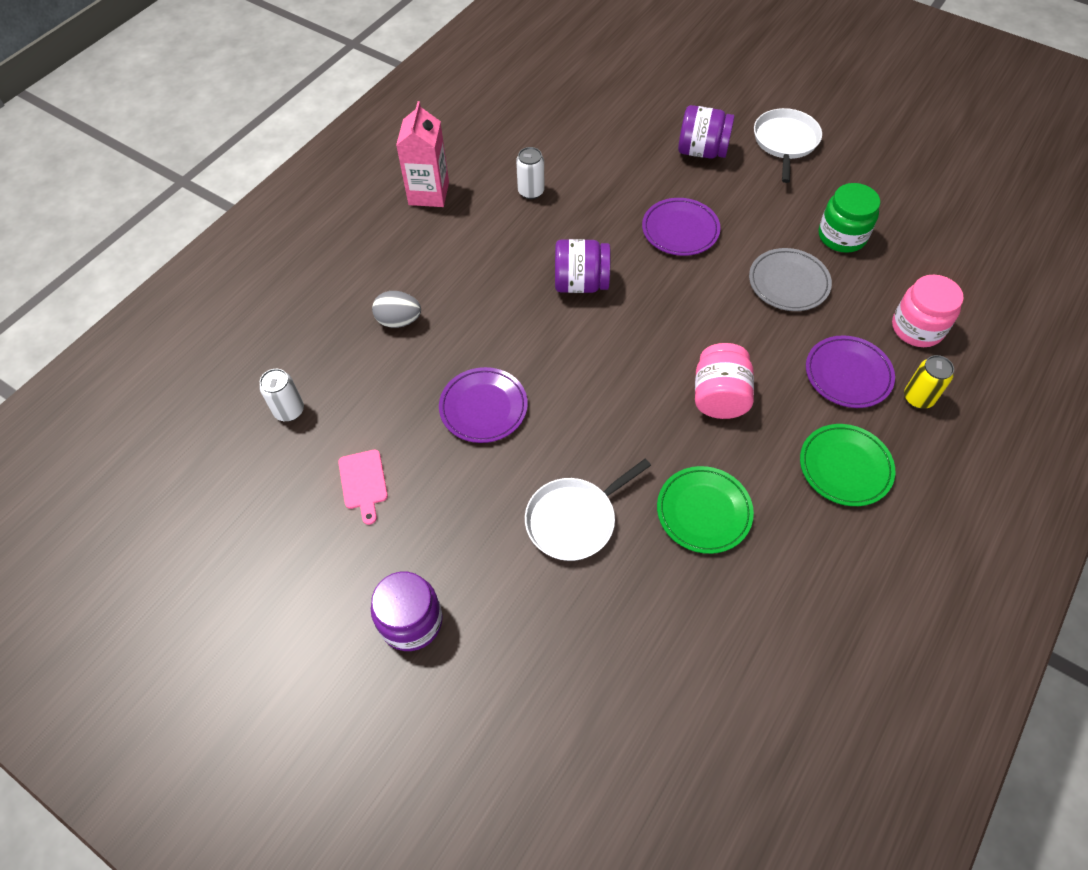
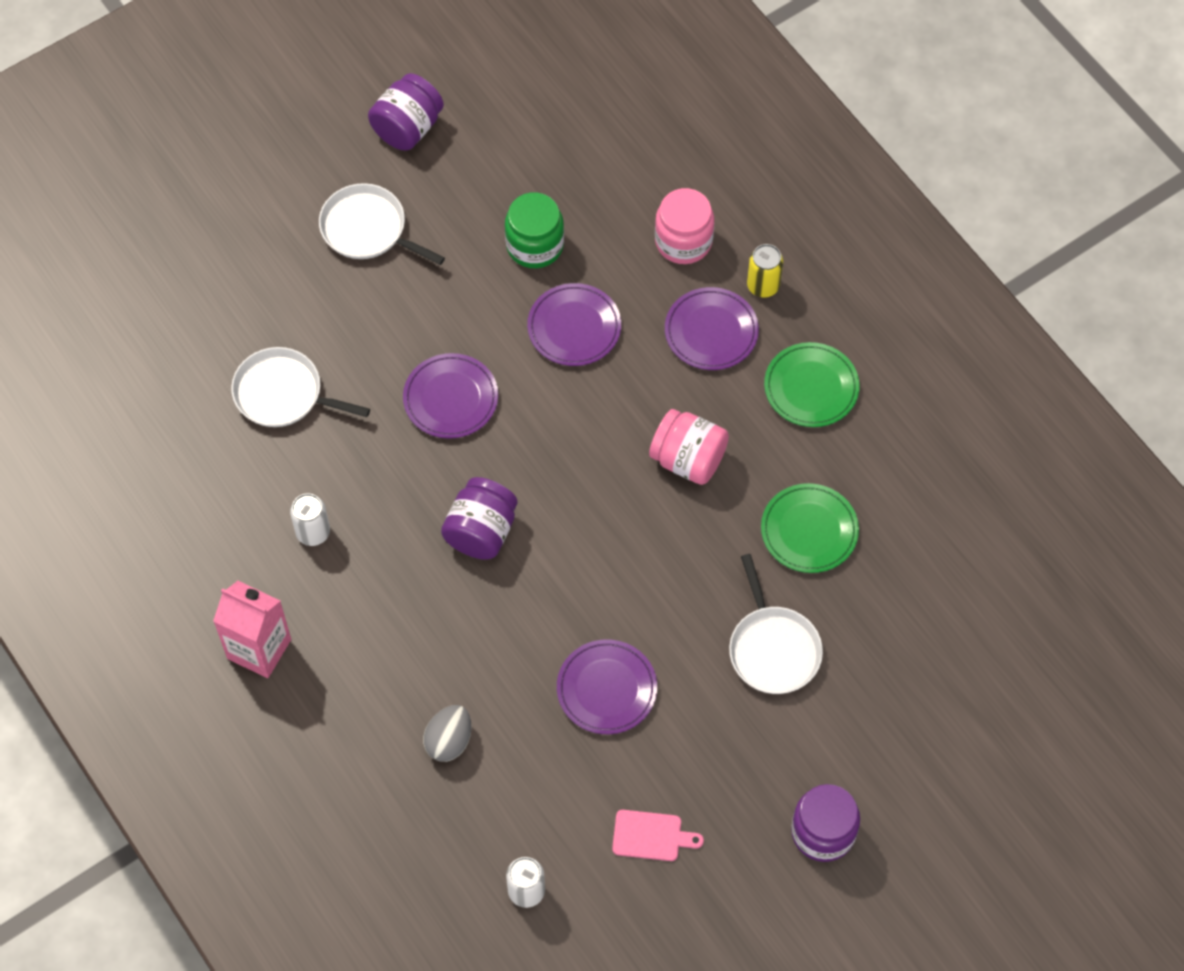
camera: 70 degrees left, 5 degrees up
(628, 142) = (283, 394): none -> white pan
(702, 151) = (338, 322): purple jar -> purple jar (407, 128)
(788, 283) = (574, 327): grey plate -> purple plate

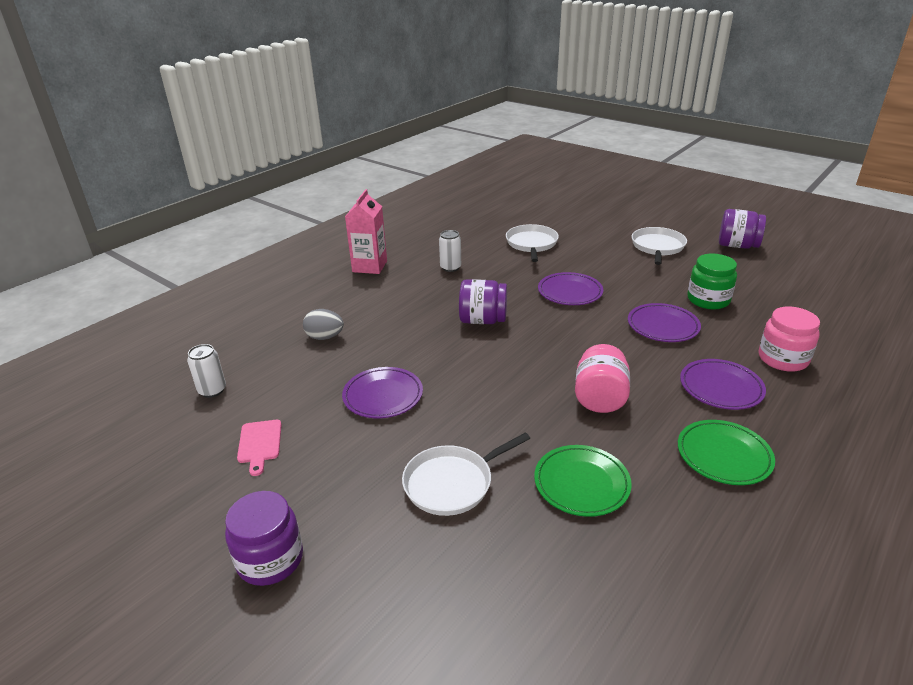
camera: 75 degrees right, 30 degrees down
(763, 285) = (790, 407): yellow can -> none

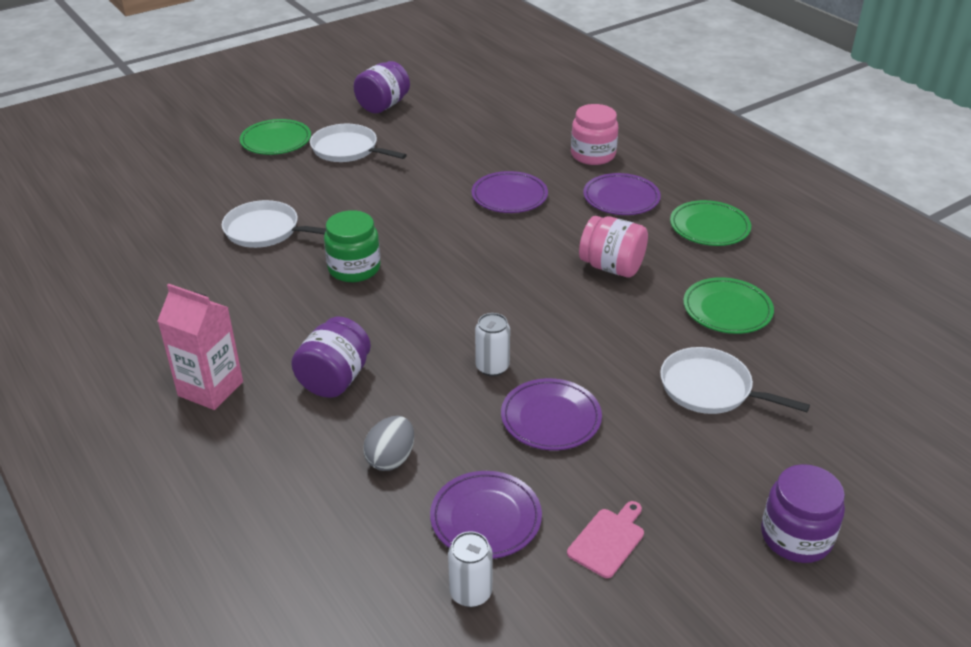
camera: 75 degrees left, 5 degrees up
(260, 444) = (608, 540): pink cutting board -> pink cutting board turned 60 degrees counterclockwise
(450, 267) = (277, 311): white can -> white can (492, 367)
(452, 483) = (710, 388): white pan -> white pan turned 135 degrees clockwise
(483, 320) = (429, 310): purple jar -> purple jar (334, 379)
(570, 292) = (407, 233): purple plate -> purple plate (486, 518)
(640, 221) = (276, 141): none -> green plate
(708, 300) = (477, 157): green jar -> green jar (354, 268)

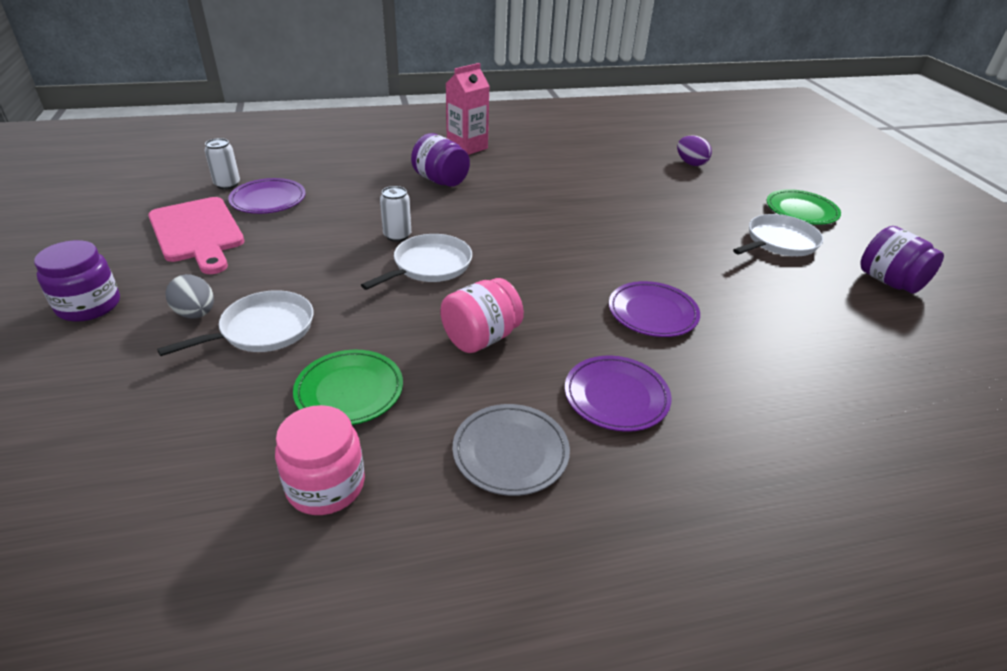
camera: 110 degrees right, 0 degrees up
(186, 206) = (690, 163): none -> purple egg
(266, 230) = (641, 185): white pan -> white pan (429, 266)
(354, 268) = (566, 209): green jar -> none
(391, 459) = (350, 184): grey egg -> grey egg (196, 314)
(551, 418) = (320, 243): purple plate -> none
(593, 155) = (740, 412): pink jar -> pink jar (326, 485)
(608, 540) = (198, 232): pink cutting board -> pink cutting board, size x2.02
(709, 227) = (510, 452): green plate -> grey plate

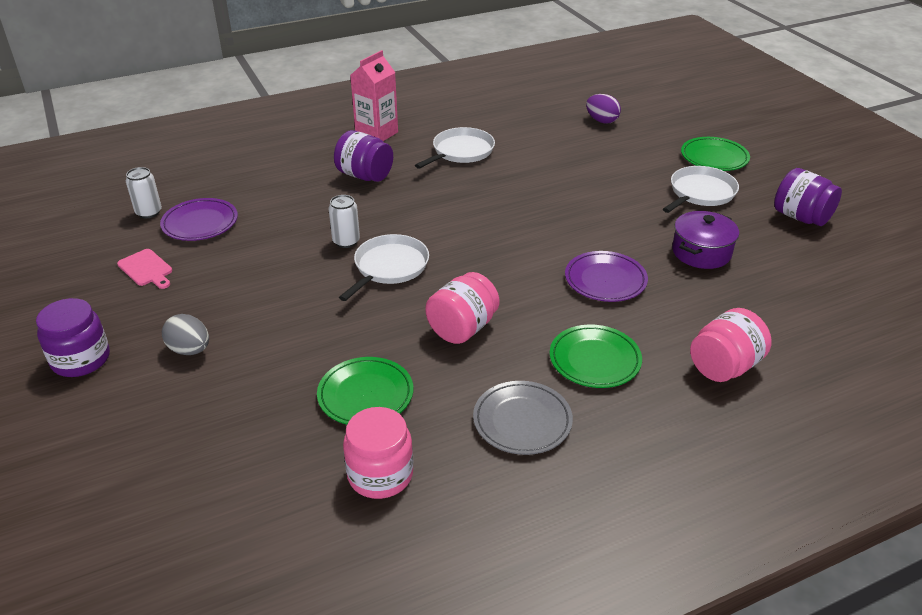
camera: 10 degrees left, 0 degrees up
(198, 232) = (146, 269): pink cutting board -> pink cutting board, size x0.49
(263, 329) = (261, 354): white pan -> white pan (461, 152)
(616, 397) = (594, 360): purple plate -> green plate
(767, 301) = (701, 252): none -> purple pot
(769, 431) = (724, 366): none -> pink jar

